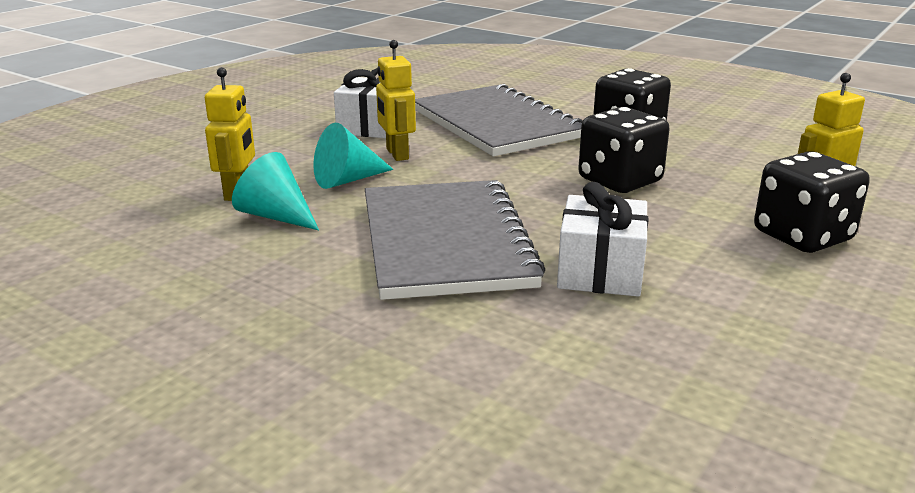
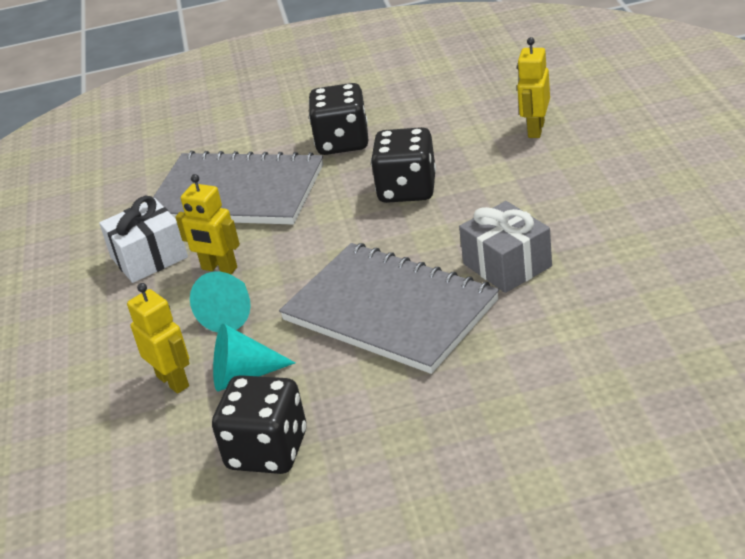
camera: 40 degrees left, 10 degrees up
(600, 271) = (507, 265): white gift -> grey gift
(802, 236) = (566, 164): black dice -> black dice (267, 450)

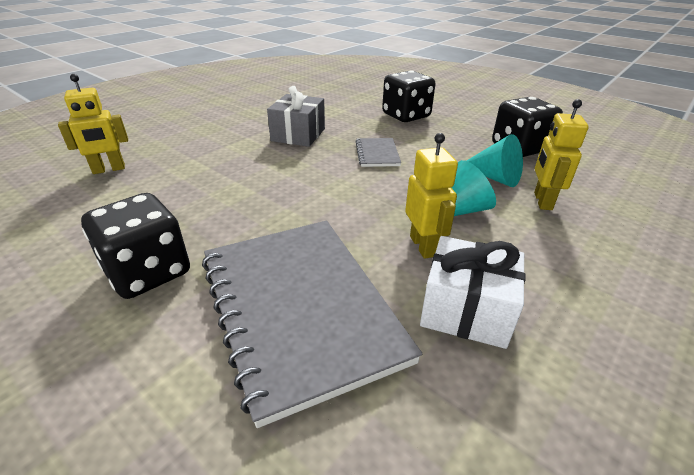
camera: 135 degrees left, 0 degrees up
(390, 310) = (377, 154): grey notebook -> grey notebook, size x0.43
(407, 189) = (230, 196): black dice -> black dice (406, 115)

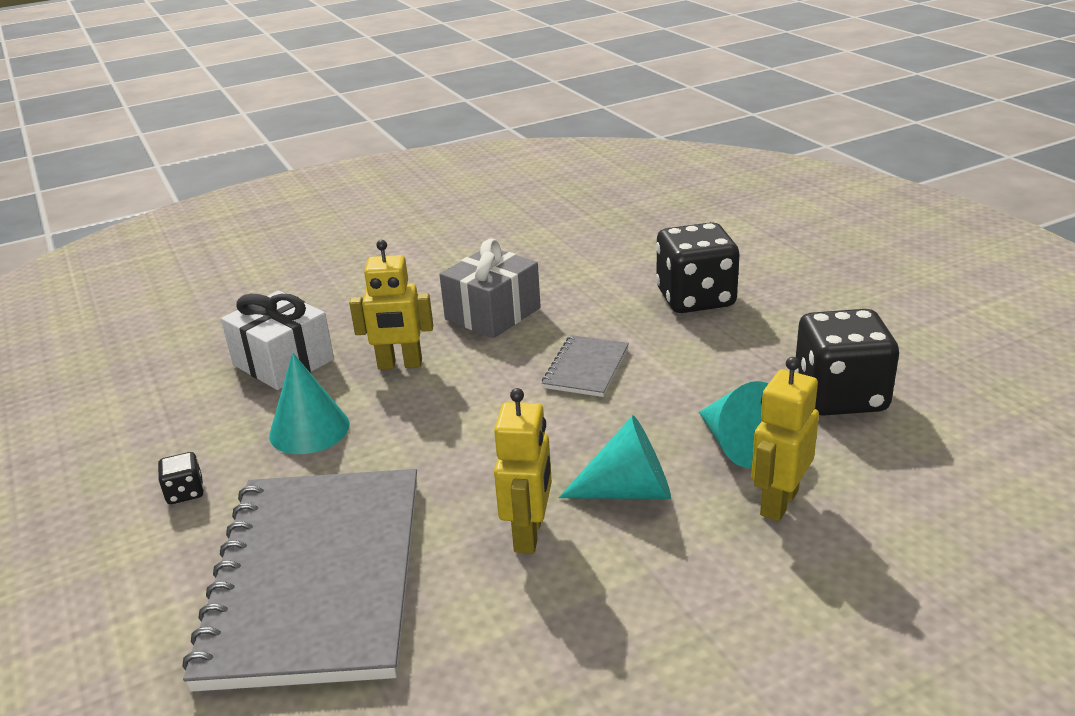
camera: 25 degrees right, 5 degrees down
(109, 169) = (214, 336): yellow robot -> yellow robot (400, 364)
(148, 272) = (185, 492): black dice -> black dice, size x0.43
(222, 213) = (309, 429): none -> turquoise cone
(466, 310) = (509, 634): white gift -> white gift (283, 362)

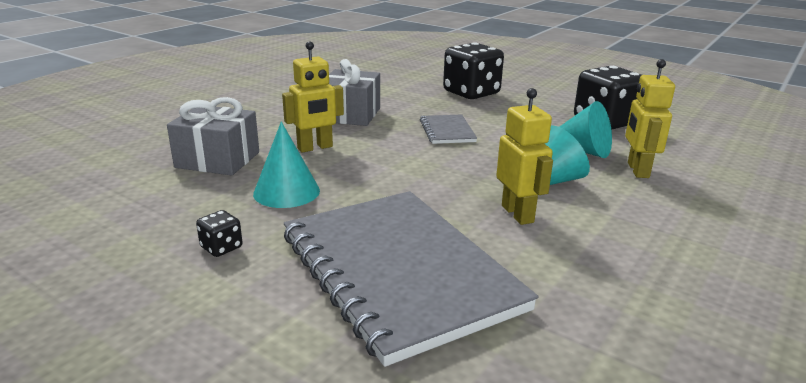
camera: 30 degrees left, 5 degrees down
(283, 362) = (218, 160): white gift -> grey gift

